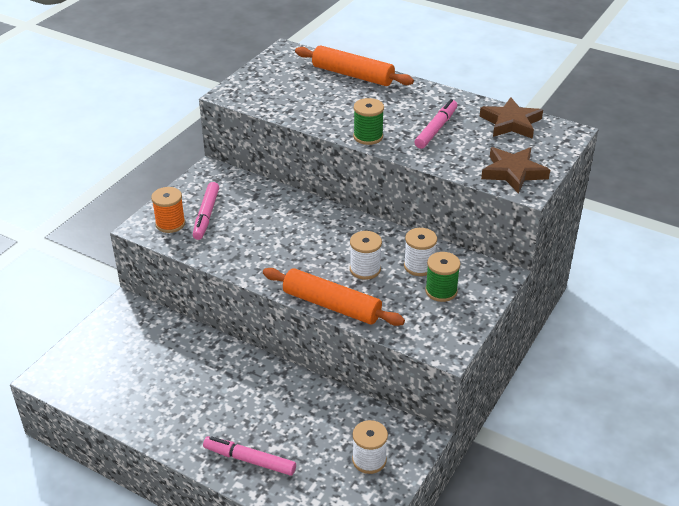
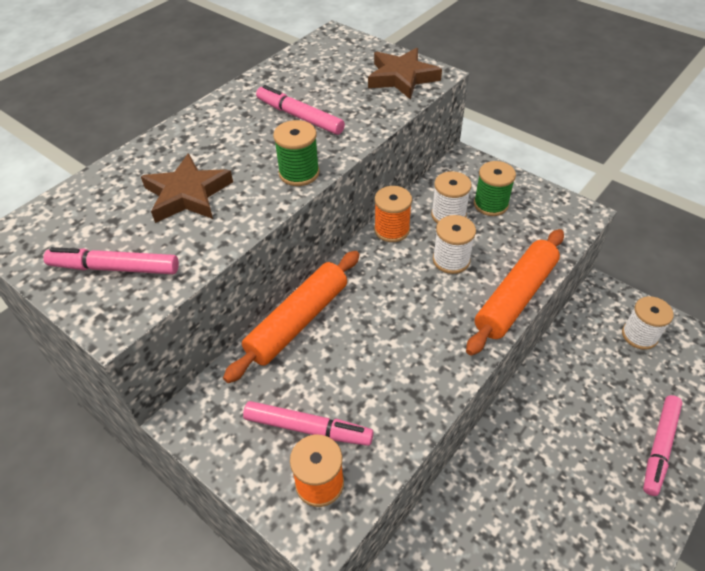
camera: 80 degrees left, 10 degrees up
(266, 87) = (114, 268): none -> pink marker
(352, 75) = (133, 171): orange rolling pin -> orange rolling pin (298, 321)
(392, 236) = (392, 230): none -> orange spool
(511, 123) = (305, 65): brown star -> brown star (187, 194)

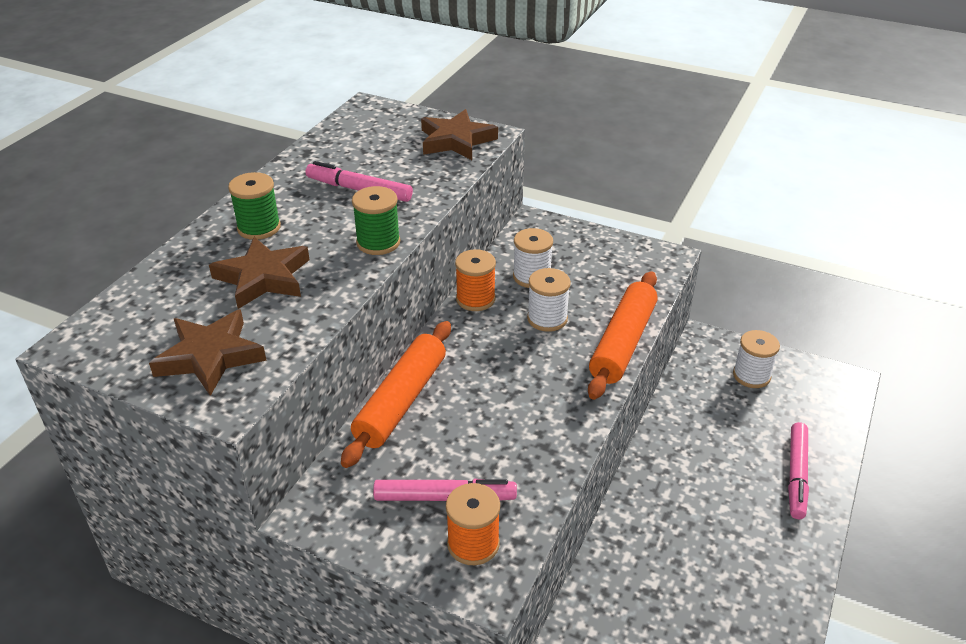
camera: 15 degrees left, 10 degrees down
(114, 268) = (210, 356): pink marker -> brown star
(490, 204) = (573, 261): green spool -> green spool (259, 228)

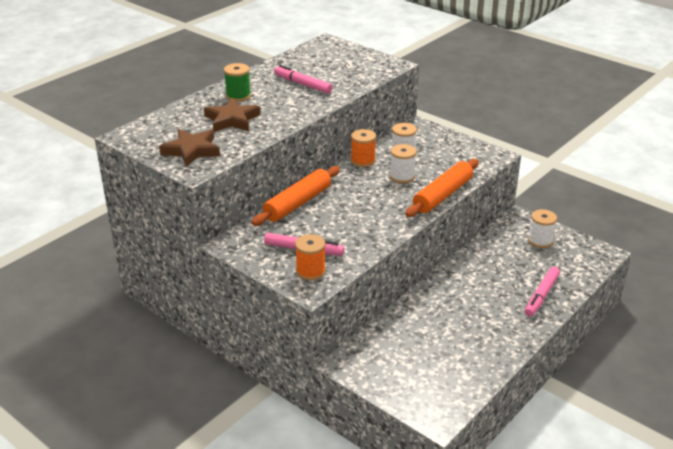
camera: 15 degrees right, 5 degrees down
(378, 243) = (302, 111): green spool -> none
(456, 141) = (372, 66): brown star -> none

